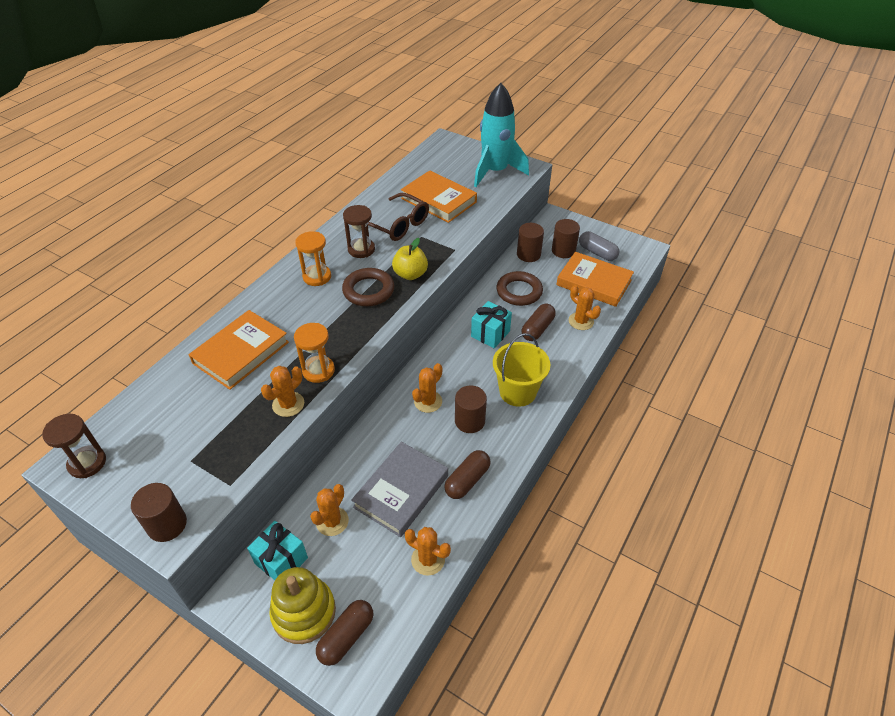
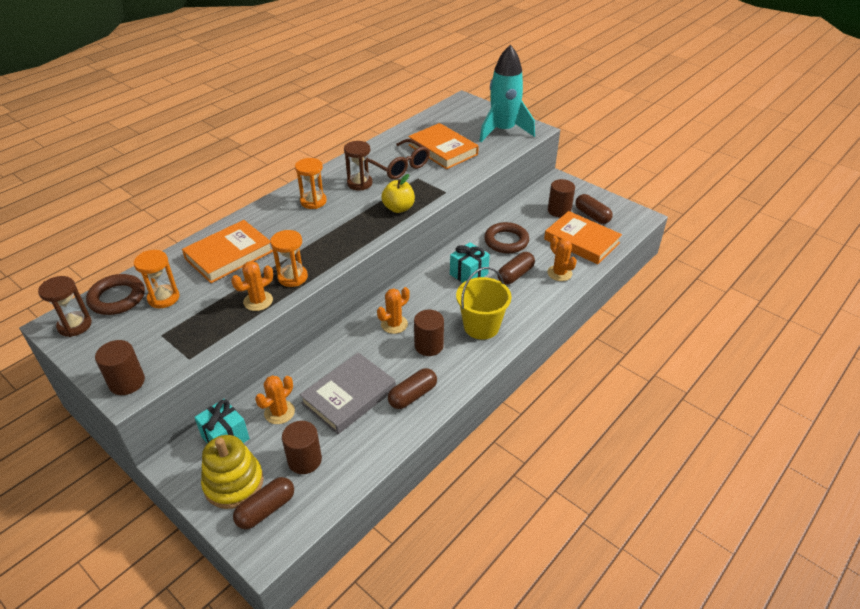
camera: 10 degrees right, 5 degrees down
(181, 415) = (163, 298): none -> orange hourglass
(368, 290) = (356, 217): brown ring -> brown ring (117, 298)
(428, 559) = (357, 457): orange cactus -> none
(528, 254) = (524, 210): brown cylinder -> brown cylinder (304, 460)
(597, 252) = (592, 215): grey capsule -> brown capsule

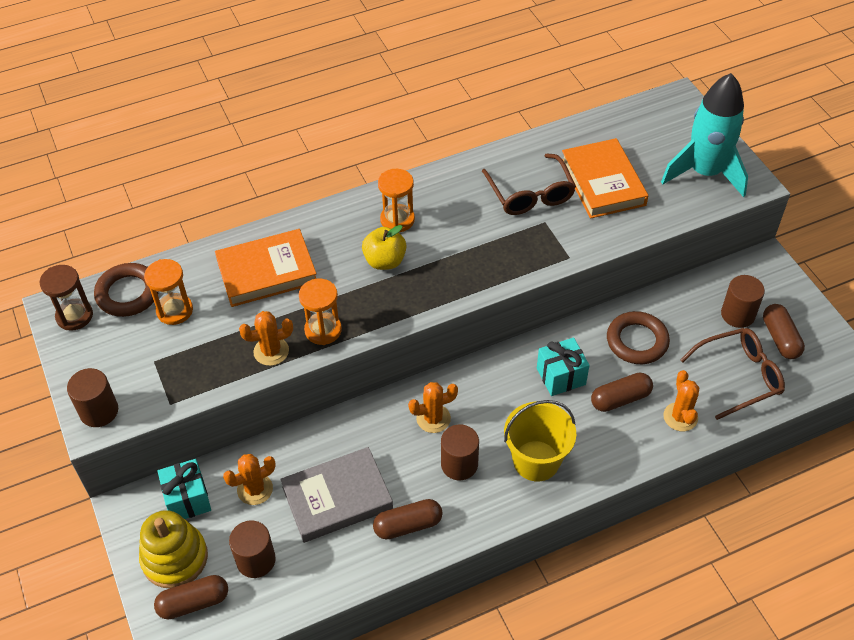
camera: 25 degrees right, 10 degrees up
(359, 183) = (467, 208): brown hourglass -> none
(398, 208) = (496, 265): yellow apple -> yellow apple (385, 261)
(581, 241) = (740, 376): orange book -> brown glasses

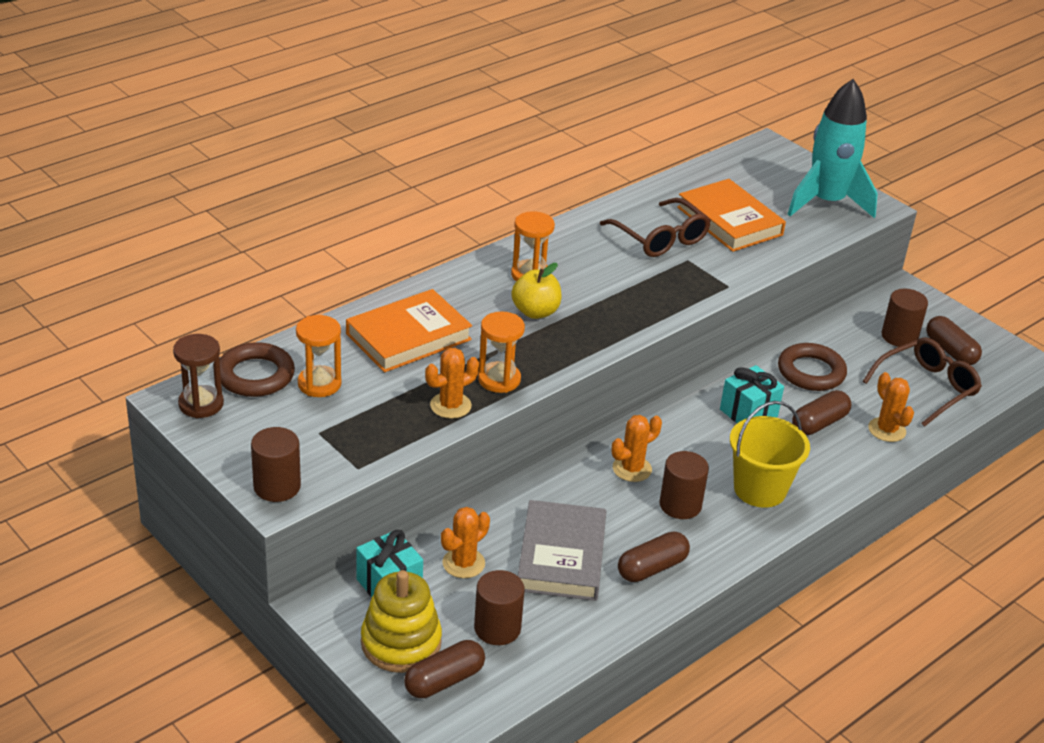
camera: 20 degrees left, 15 degrees down
(337, 498) = (561, 556): grey book -> grey book turned 45 degrees counterclockwise

